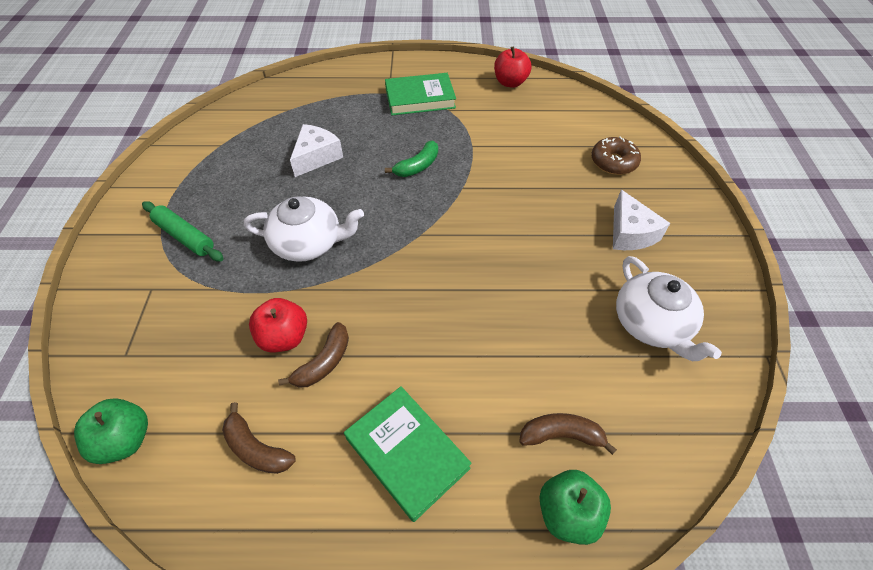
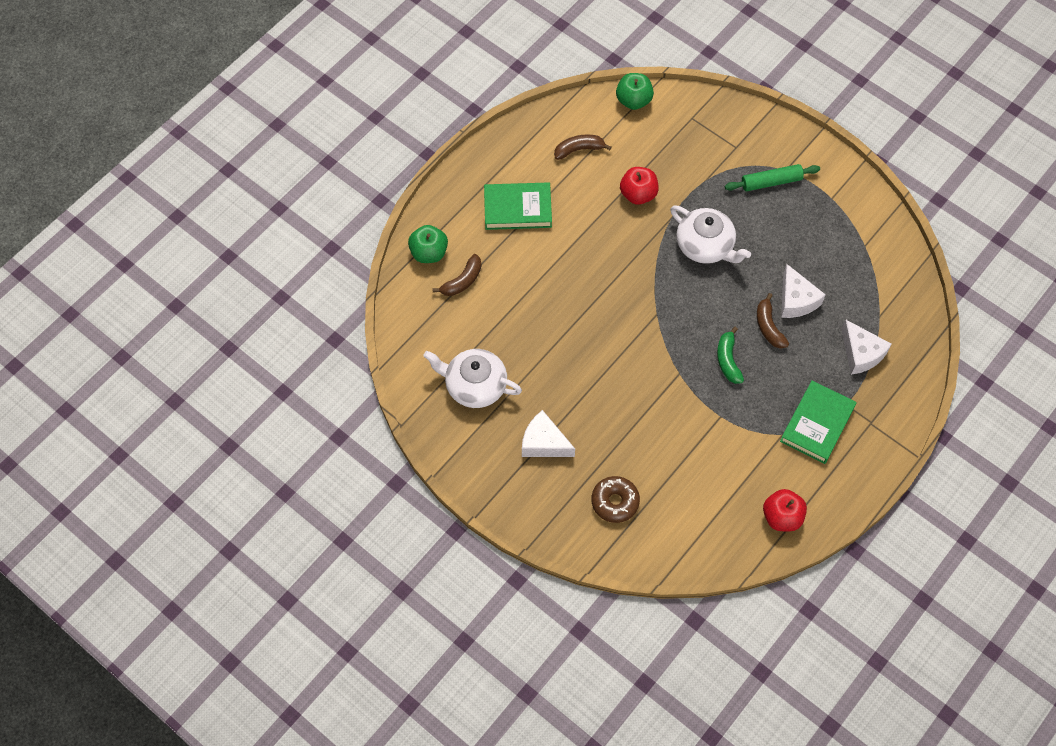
camera: 130 degrees right, 10 degrees up
(308, 243) = (705, 245): white teapot -> white teapot turned 90 degrees counterclockwise
(324, 362) = (603, 204): brown banana -> brown banana (768, 327)
(335, 104) = (861, 353): none -> white cheese

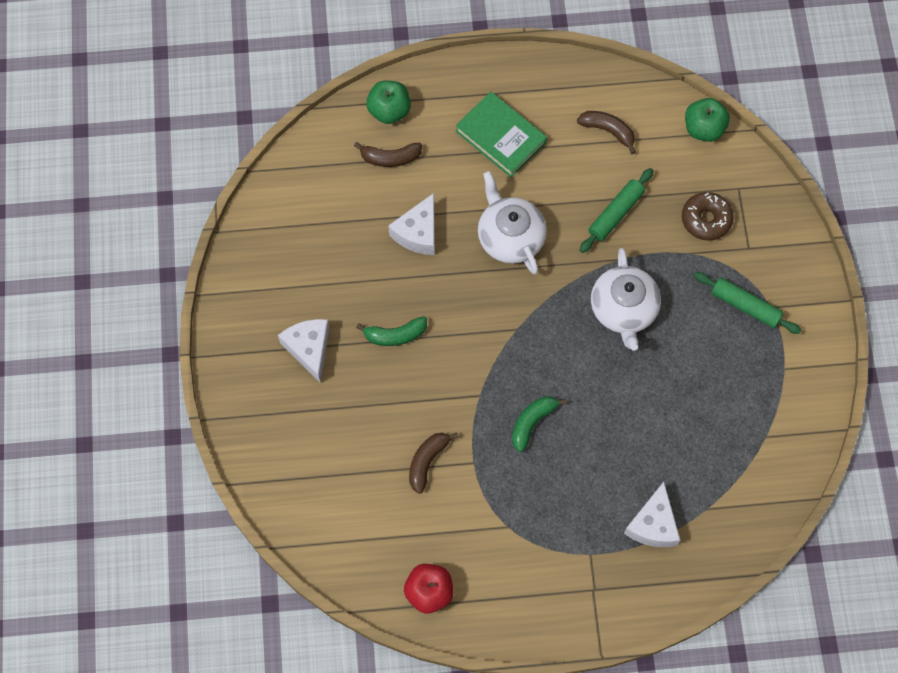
camera: 45 degrees right, 5 degrees up
(475, 385) = (307, 252): white teapot -> white teapot (510, 237)
(588, 385) = (395, 335): none -> green banana
(615, 502) = (311, 449): brown donut -> brown donut (706, 220)
(638, 194) = (615, 214): red apple -> green rolling pin
(768, 327) = (599, 427): brown banana -> brown banana (427, 461)
(796, 300) = (649, 427): white cheese -> white cheese (418, 233)
(817, 424) = (546, 546): green book -> none

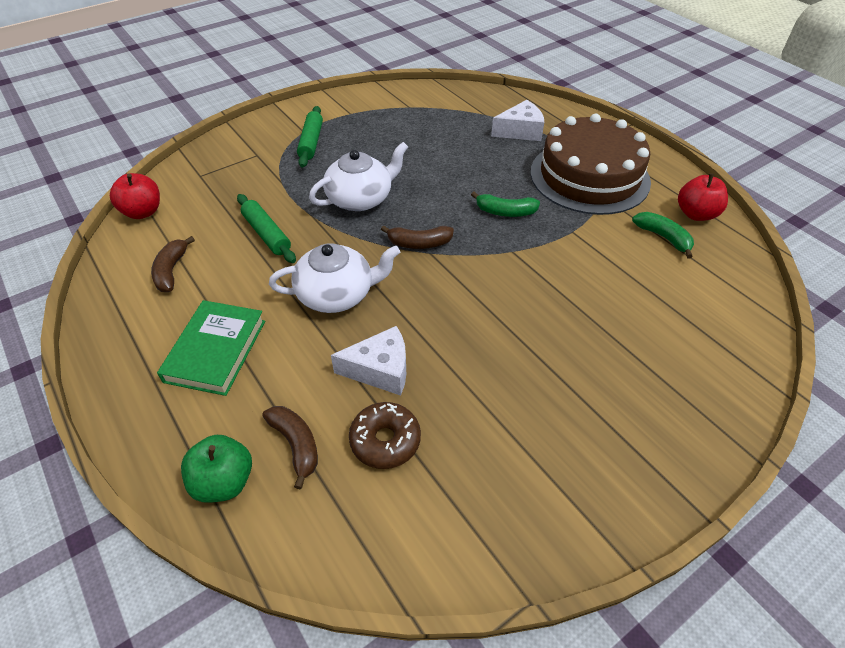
camera: 120 degrees left, 20 degrees down
(309, 349) = (588, 401): white cheese -> none
(395, 335) = (509, 334): green banana -> green banana (663, 237)
(427, 461) = (602, 258): brown banana -> brown banana (419, 243)
(510, 237) = (337, 294): white teapot -> white teapot turned 135 degrees counterclockwise
(538, 537) = (589, 176): none -> brown cake
(615, 214) = (267, 234): green rolling pin -> green rolling pin turned 45 degrees clockwise
(703, 129) = (143, 212): green apple -> red apple
(706, 220) = (242, 183): brown donut -> brown donut (385, 440)

